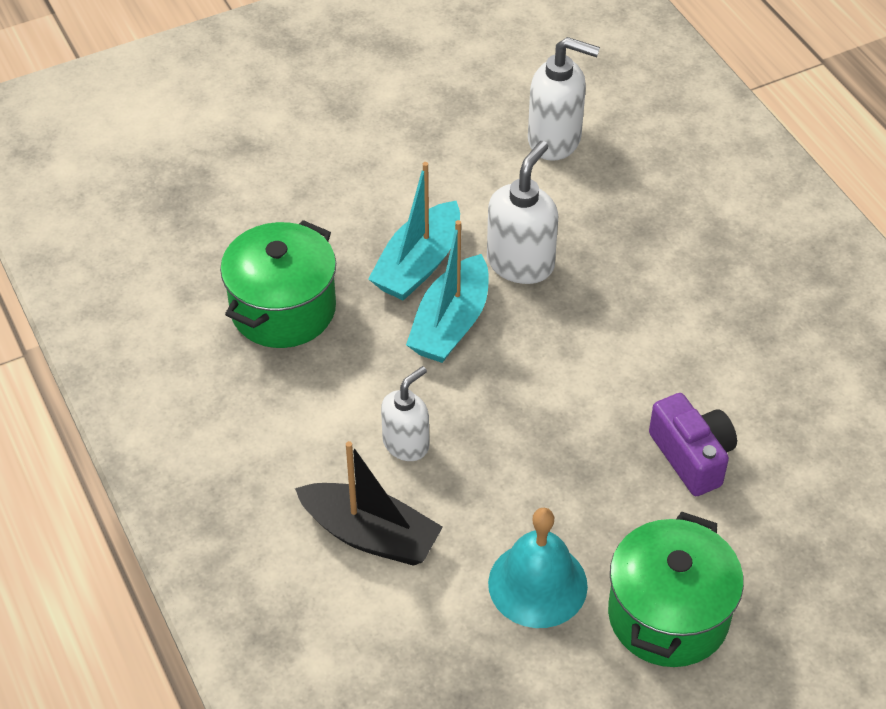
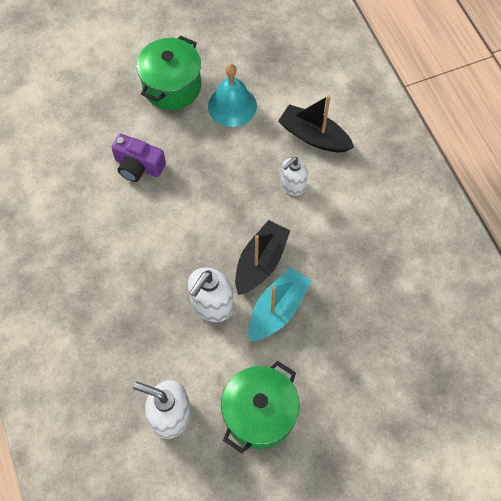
camera: 175 degrees left, 15 degrees up
(283, 309) = (363, 281): green pot -> green pot (259, 414)
(450, 324) = (261, 262): turquoise boat -> black boat
(692, 456) = (138, 166): purple camera -> purple camera turned 45 degrees counterclockwise

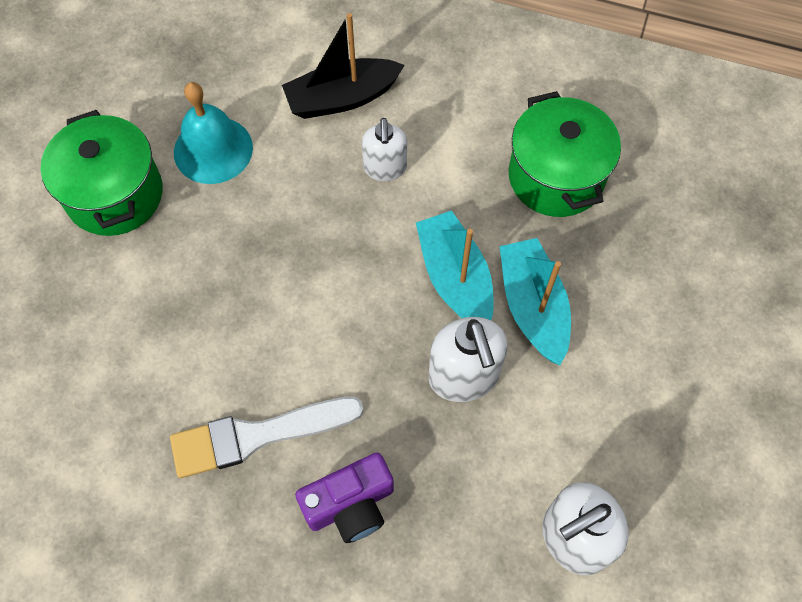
camera: 50 degrees left, 0 degrees up
(107, 239) = (257, 435): none -> white brush
(138, 166) = (189, 318): purple camera -> purple camera (350, 505)
(259, 414) = (652, 429): green pot -> green pot (556, 176)
(261, 262) = (455, 278): black boat -> turquoise boat

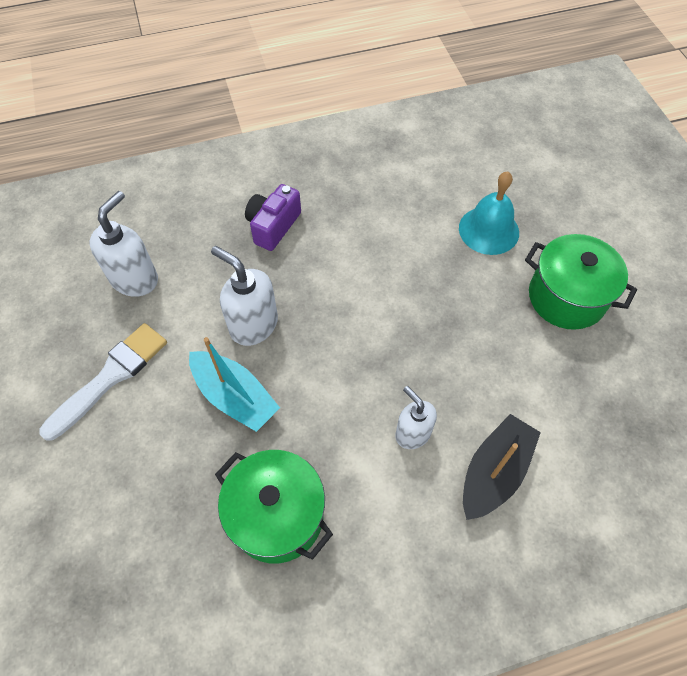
camera: 145 degrees right, 5 degrees down
(213, 149) = (541, 367): turquoise bell -> turquoise bell (488, 230)
(257, 435) = (350, 227): white brush -> white brush (110, 377)
(455, 278) = (301, 383): turquoise boat -> none

